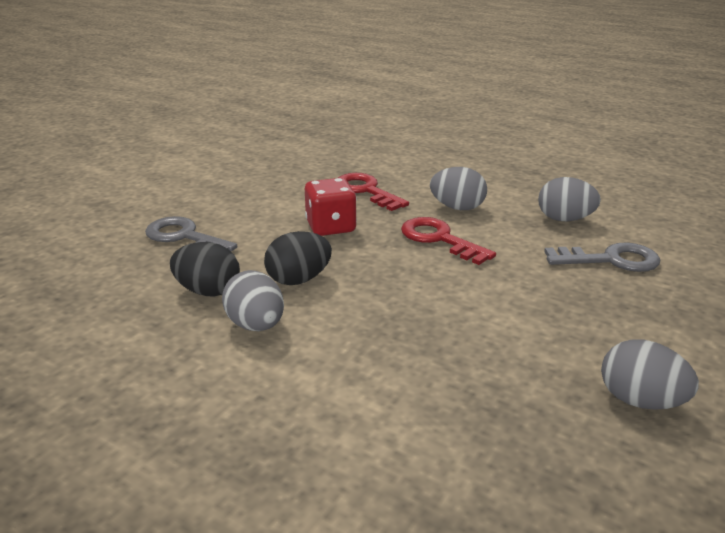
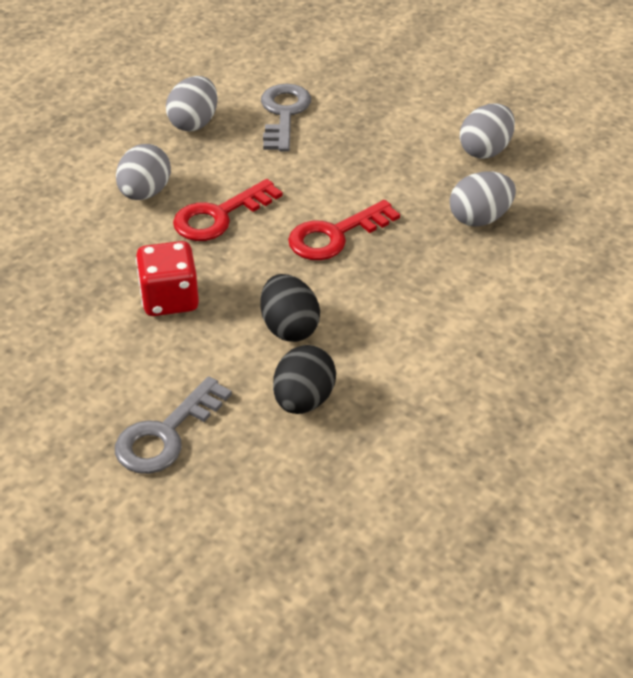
camera: 85 degrees left, 15 degrees up
(256, 325) = (373, 359): grey egg -> grey egg (480, 218)
(366, 191) = (73, 263): red key -> red key (335, 235)

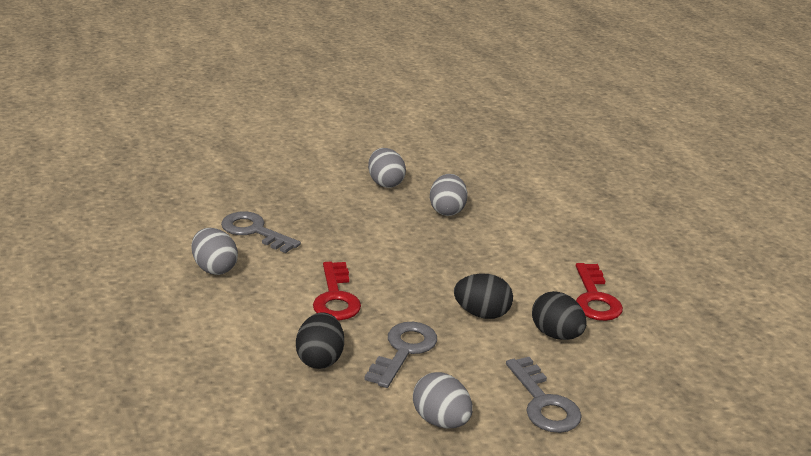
camera: 60 degrees left, 15 degrees down
(108, 251) = (320, 359): none -> black egg
(145, 193) = (270, 318): grey egg -> grey egg (441, 421)
(169, 299) = (404, 351): red dice -> grey key
(335, 235) = (408, 263): red key -> red key (595, 298)

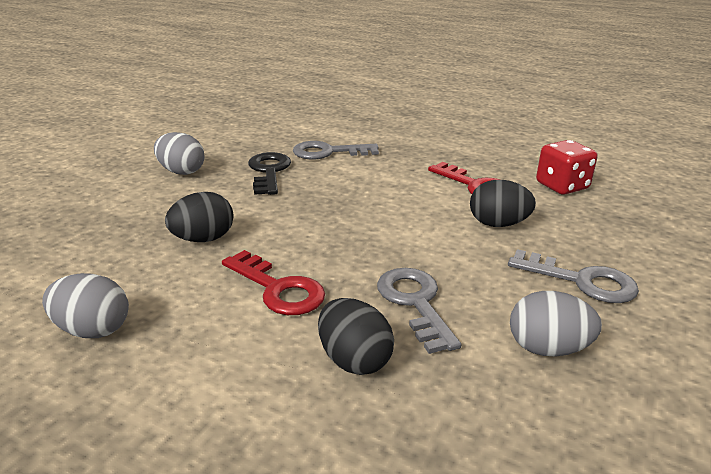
camera: 40 degrees left, 0 degrees up
(255, 231) = (95, 267): grey key -> grey key (328, 152)
(447, 210) = (269, 172): grey egg -> black key
(482, 314) = (423, 236): black egg -> black egg (203, 239)
(675, 335) = (562, 186): none -> red dice

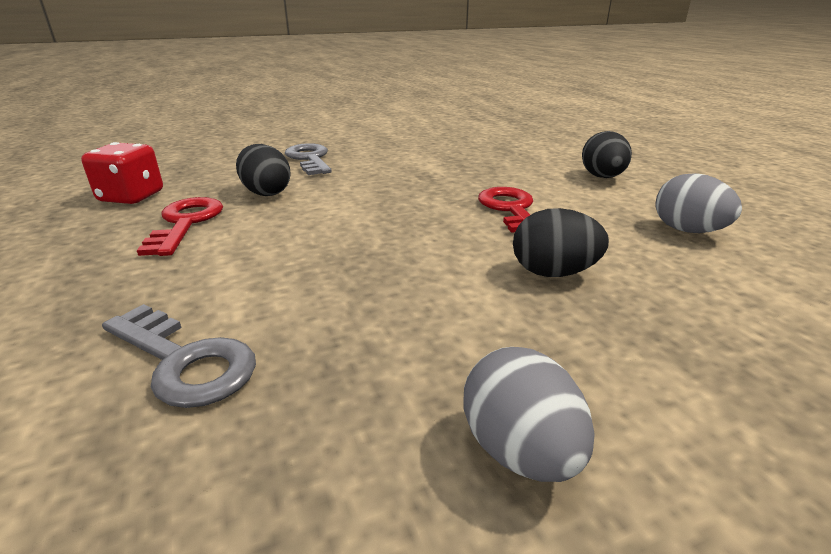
camera: 140 degrees left, 0 degrees up
(269, 172) = (352, 357): black key -> none
(354, 360) = (500, 172): black egg -> black egg (602, 177)
(415, 303) = (425, 178): grey key -> none
(547, 349) = (394, 150): grey egg -> none

